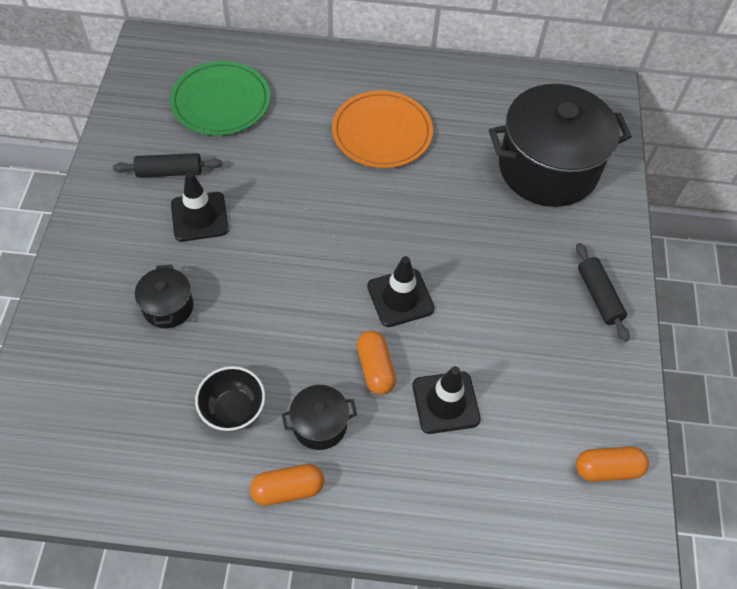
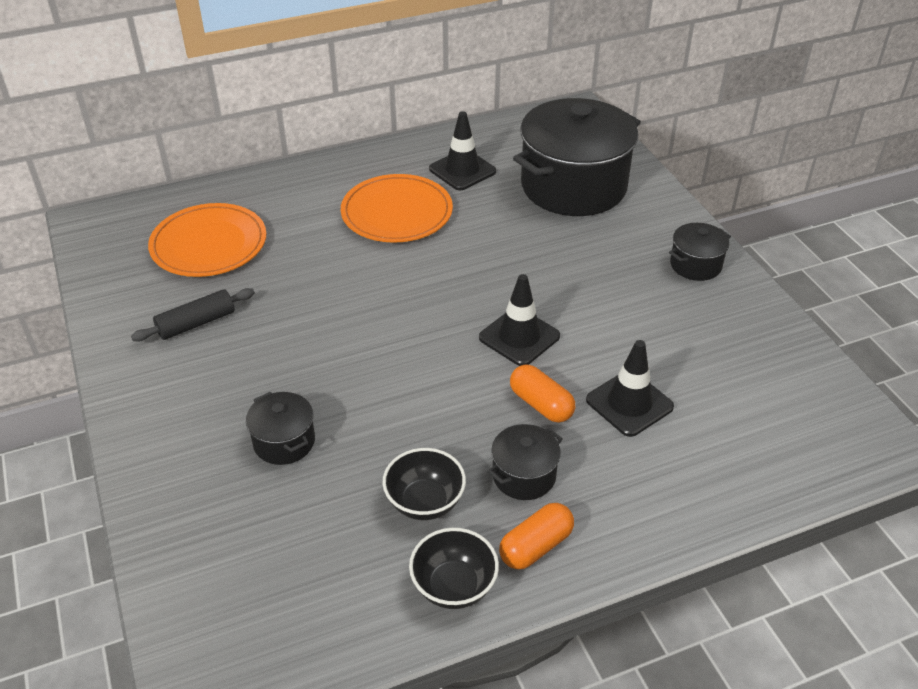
camera: 25 degrees left, 15 degrees down
(199, 217) = (259, 349): black traffic cone -> black traffic cone (462, 170)
(208, 490) = (454, 586): none -> black bowl
(221, 101) = (209, 244): green plate -> orange plate
(598, 296) = (695, 265): black rolling pin -> black pot
(607, 469) = (811, 392): orange capsule -> none

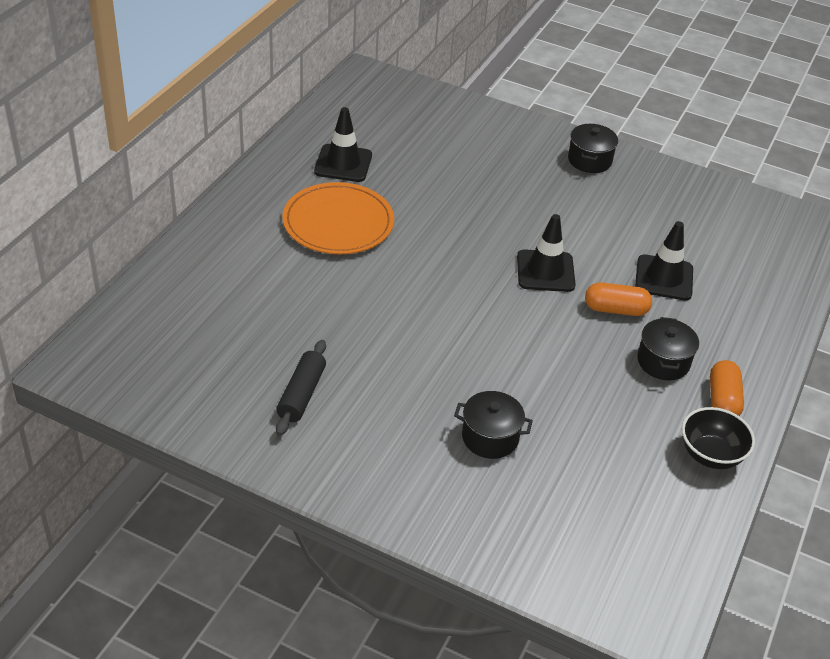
camera: 45 degrees left, 0 degrees up
(209, 244) = (218, 327): orange plate -> none
(425, 502) = (629, 416): black bowl -> none
(573, 186) = (441, 139): black pot -> none

